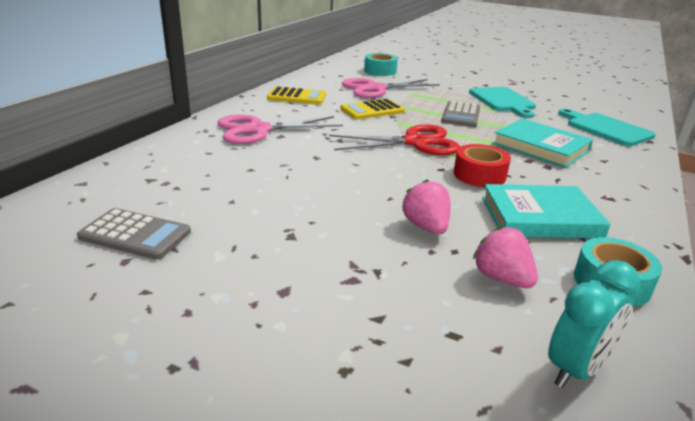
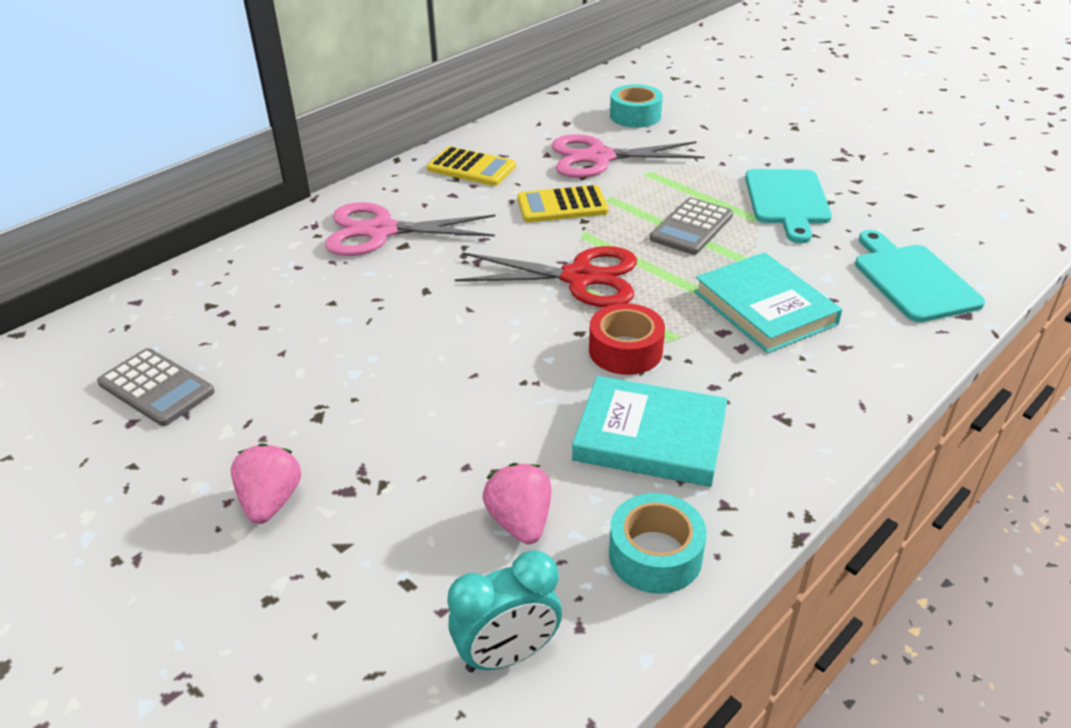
camera: 20 degrees right, 10 degrees up
(426, 227) = (486, 429): pink strawberry -> pink strawberry (270, 502)

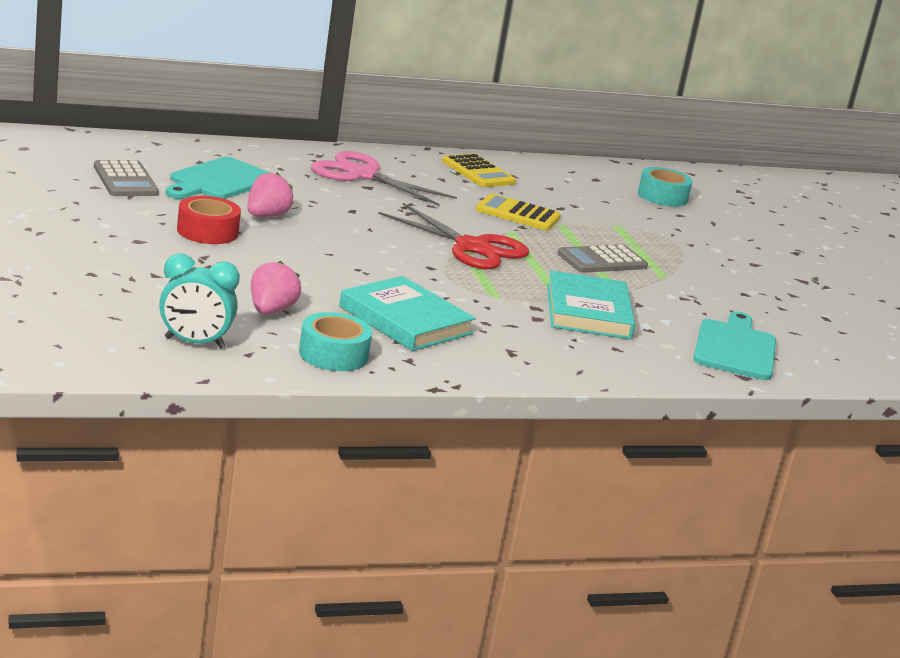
camera: 25 degrees right, 15 degrees down
(270, 502) = (136, 245): pink strawberry -> pink strawberry (266, 216)
(599, 157) = (590, 204): pink scissors -> none
(625, 350) = (450, 286): red tape -> red tape (207, 231)
(787, 201) = (708, 280): turquoise cutting board -> turquoise cutting board (219, 181)

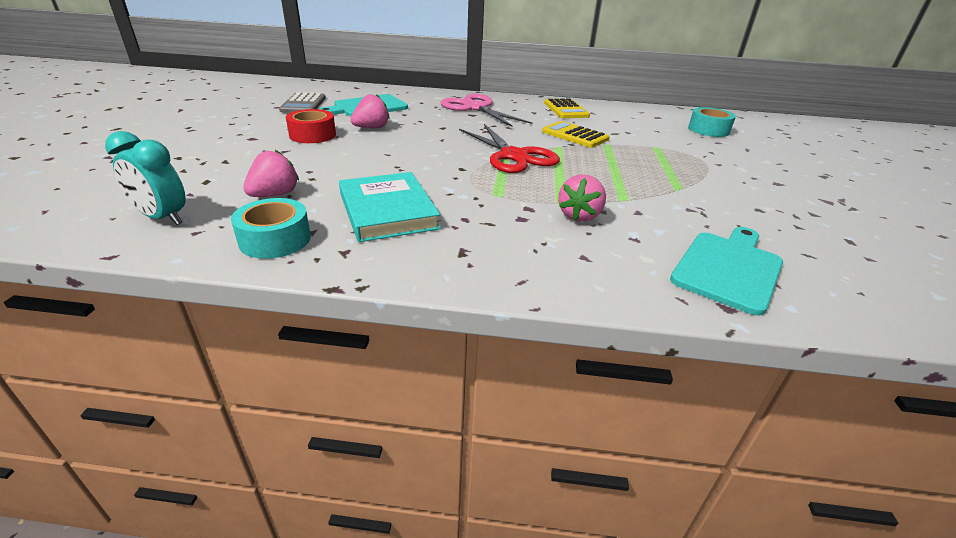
camera: 25 degrees right, 10 degrees up
(588, 311) = (579, 216): turquoise book -> pink strawberry
(602, 260) = (625, 172): grey calculator -> none

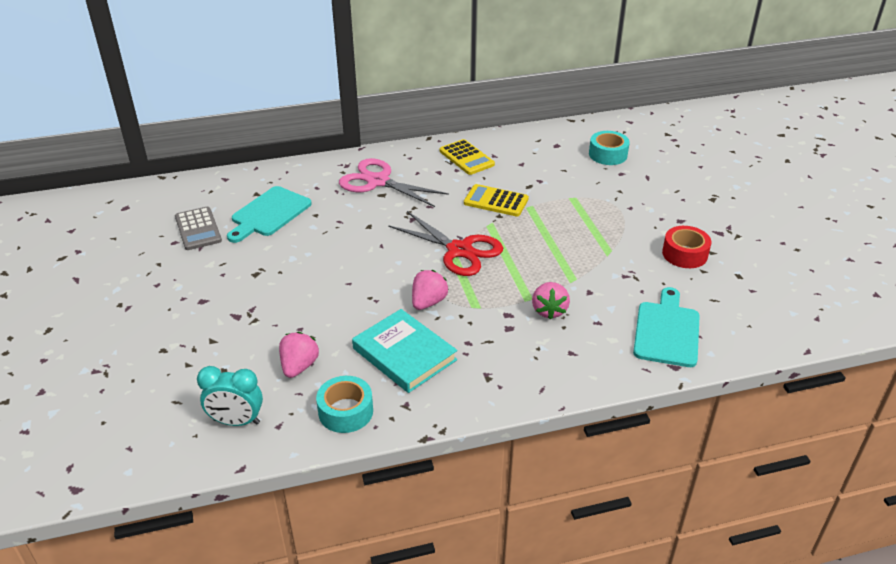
camera: 20 degrees left, 5 degrees up
(312, 135) = (256, 277): red tape -> red tape (684, 254)
(371, 128) = (302, 248): pink strawberry -> pink strawberry (428, 302)

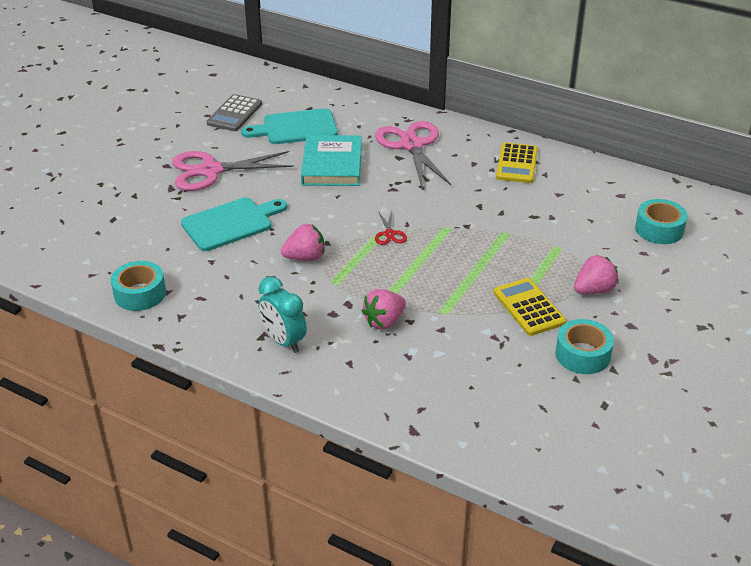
camera: 45 degrees right, 0 degrees up
(236, 421) = (74, 255): turquoise clock -> turquoise clock (284, 341)
(249, 283) = (210, 170): none -> pink scissors
(299, 366) = (157, 245): pink strawberry -> pink strawberry (594, 290)
(404, 354) = (232, 282): turquoise book -> turquoise book (332, 165)
(459, 250) = (389, 234): red scissors -> red scissors, size x0.44
(496, 201) = (483, 212): yellow calculator -> yellow calculator (529, 307)
(666, 331) = (454, 401): turquoise cutting board -> turquoise cutting board (231, 223)
(684, 254) = (582, 354): red tape -> turquoise tape

